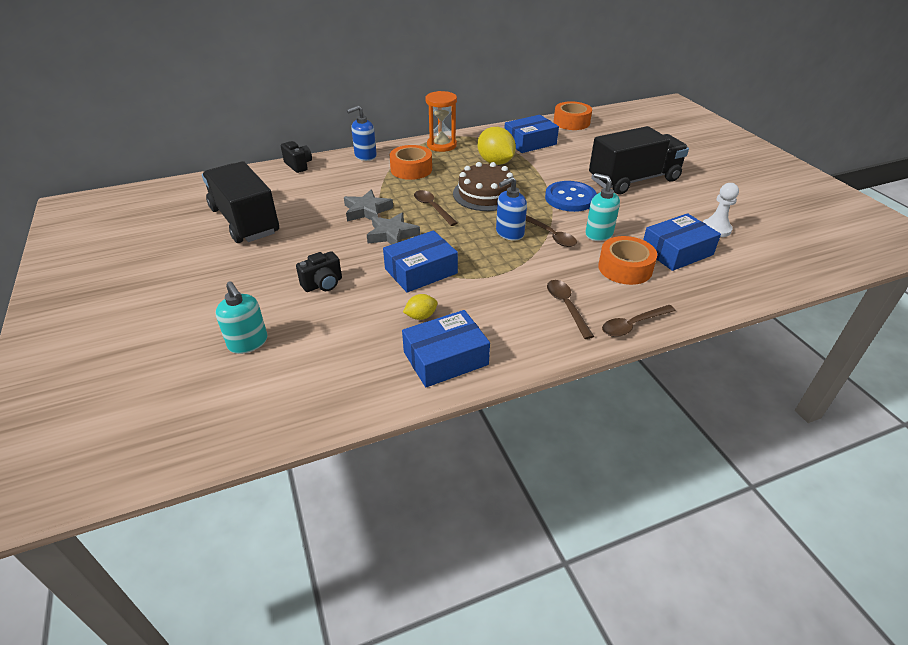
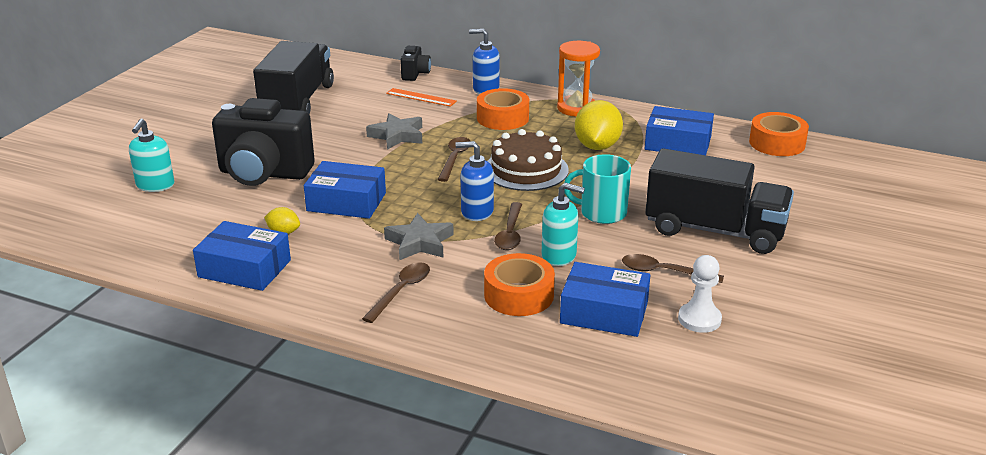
camera: 45 degrees right, 10 degrees down
(323, 284) = (264, 174): black camera -> black camera, size x2.14
(333, 179) = (421, 97): none -> orange ruler
(392, 234) = (379, 164): grey star -> grey star (419, 242)
(570, 198) = (602, 213): blue button -> turquoise mug
(598, 234) = (559, 256): turquoise soap dispenser -> turquoise soap dispenser turned 105 degrees clockwise
(632, 325) = (424, 337): brown spoon -> brown spoon (663, 272)

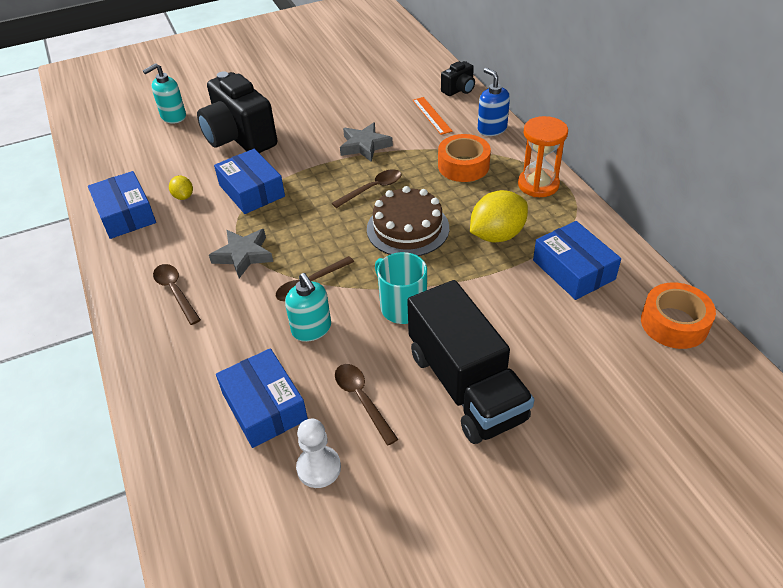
camera: 45 degrees right, 15 degrees up
(297, 101) = (344, 81): black truck -> none
(401, 291) = (175, 292): brown spoon -> brown spoon turned 105 degrees counterclockwise
(477, 212) = (316, 250): blue soap dispenser -> none
(519, 295) = (235, 347): orange tape -> none

